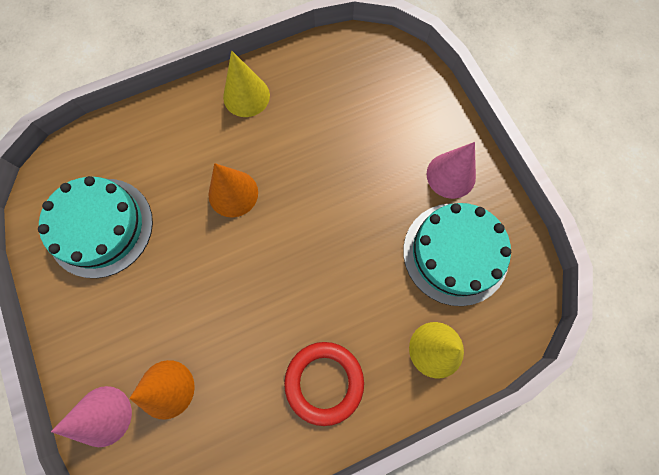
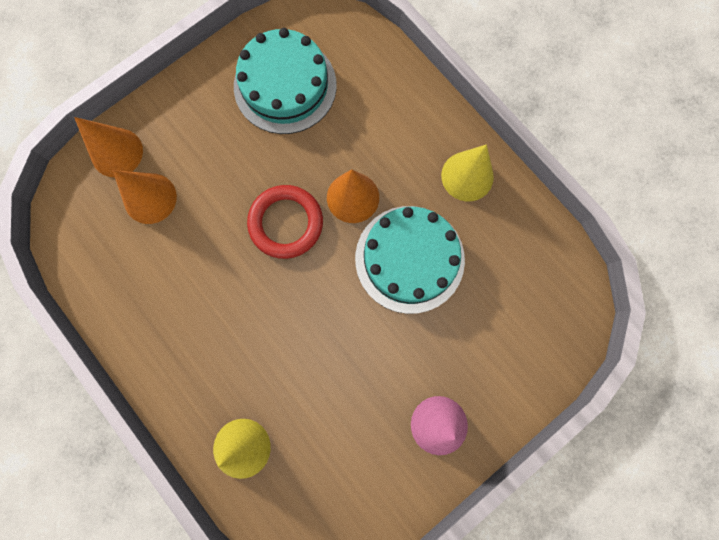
camera: 75 degrees right, 5 degrees up
(103, 416) = (117, 152): pink cone -> orange cone
(324, 382) = (186, 342): red ring -> red ring (286, 223)
(455, 253) = (349, 448): turquoise cake -> turquoise cake (409, 259)

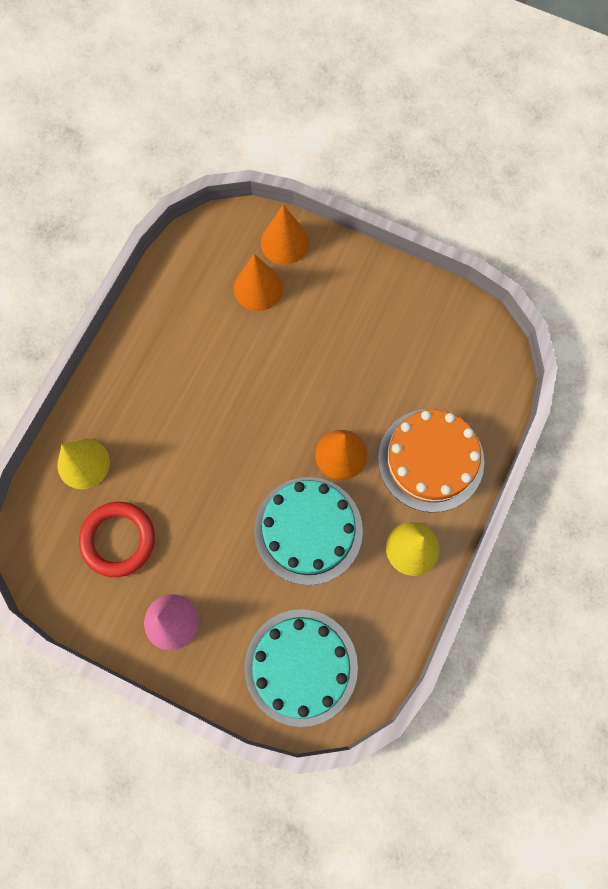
camera: 65 degrees right, 5 degrees down
(285, 86) = (416, 347): turquoise cake -> turquoise cake (301, 667)
(286, 223) = (290, 408): red ring -> red ring (118, 540)
(395, 123) = (430, 460): none -> orange cake

